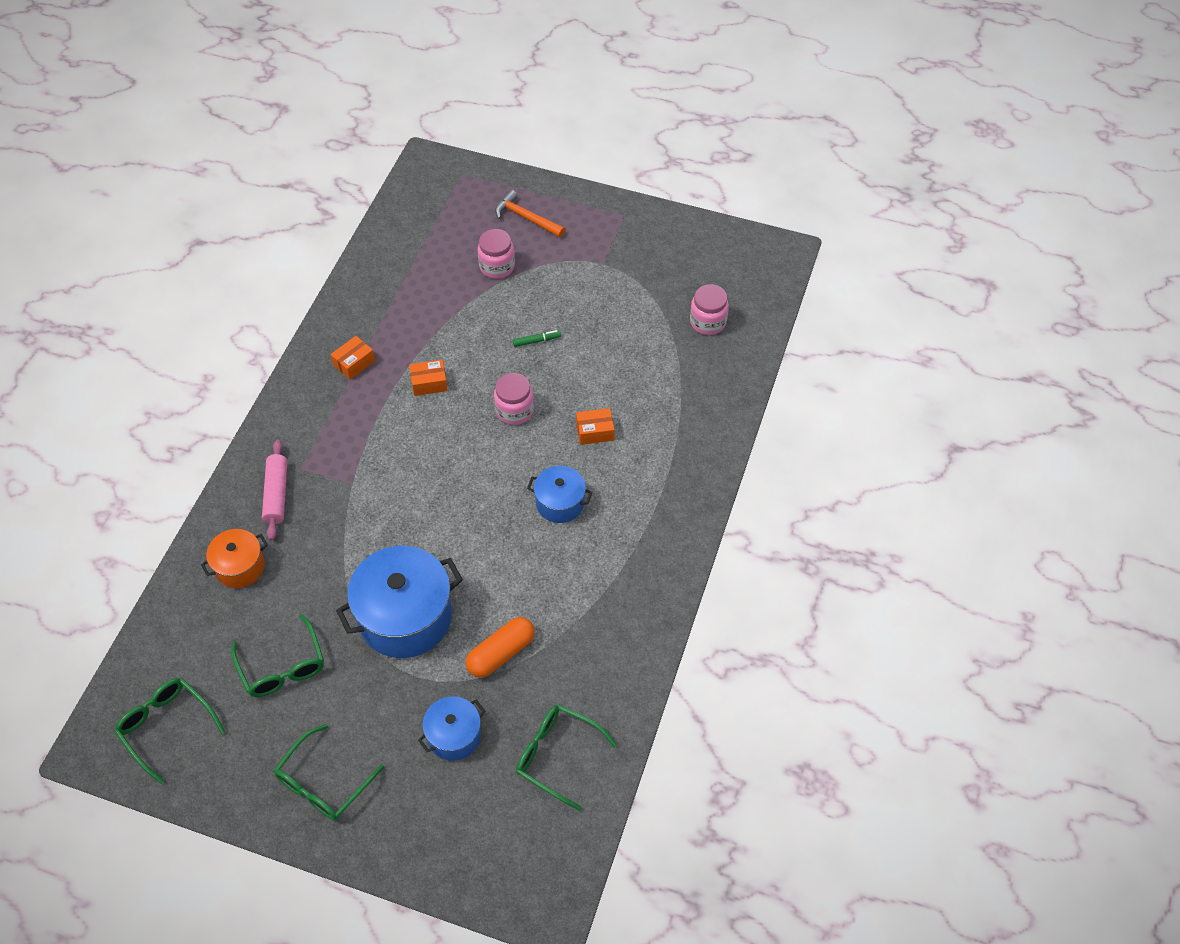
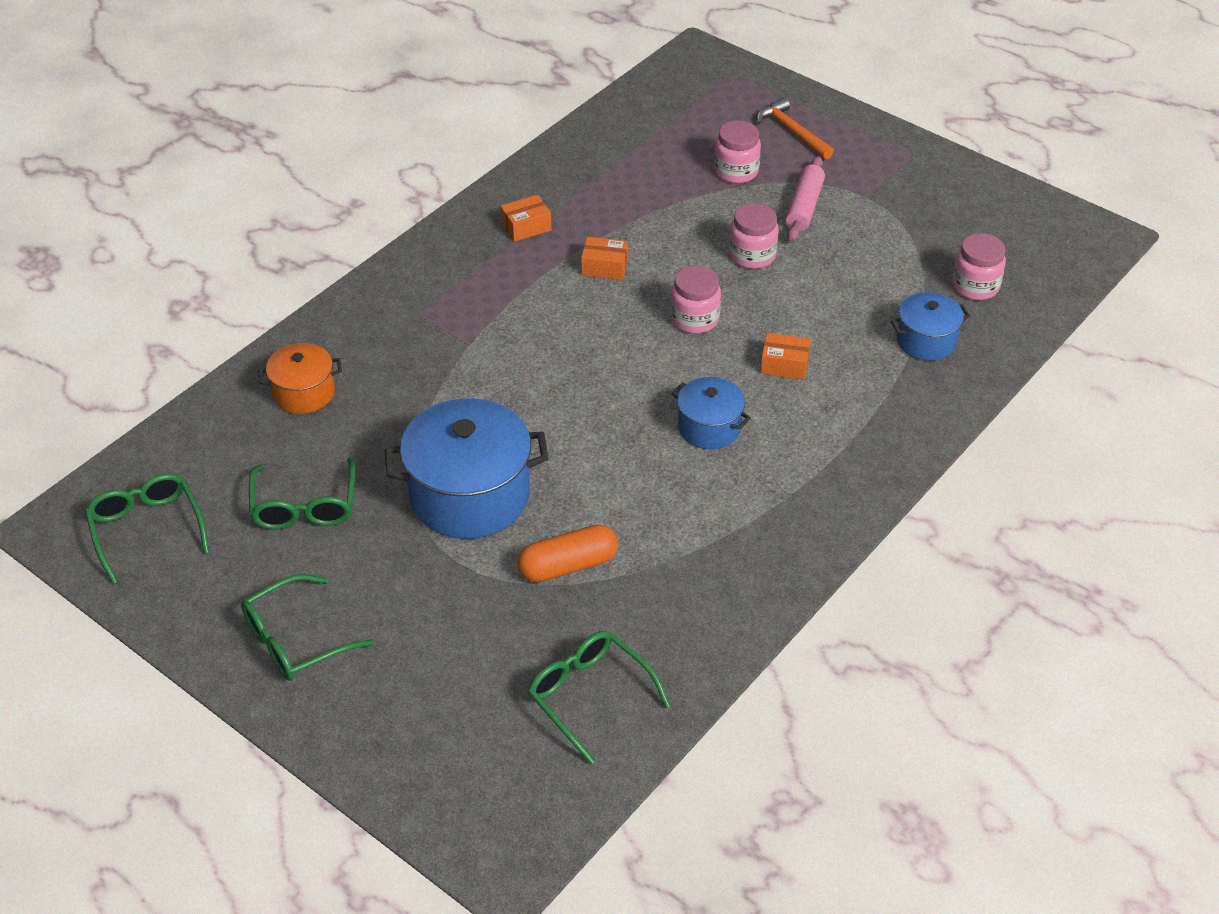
camera: 20 degrees right, 10 degrees down
(276, 494) = (379, 332): pink rolling pin -> pink rolling pin (804, 207)
(454, 736) = (472, 636): blue pot -> blue pot (926, 341)
(537, 341) = (752, 255): green marker -> pink jar

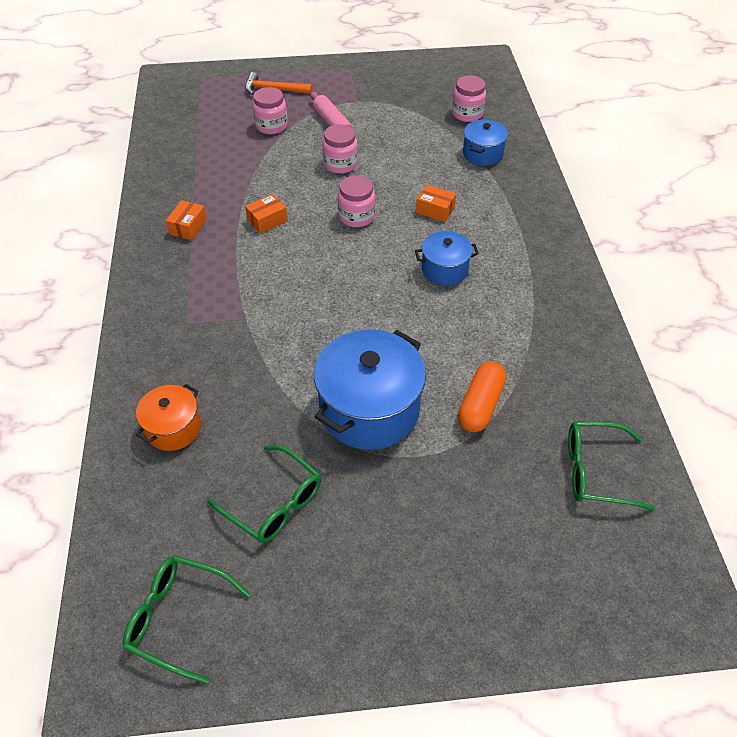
camera: 45 degrees left, 5 degrees up
(295, 640) = (389, 599): green glasses -> none
(784, 365) = (435, 210): orange box -> orange box turned 60 degrees clockwise

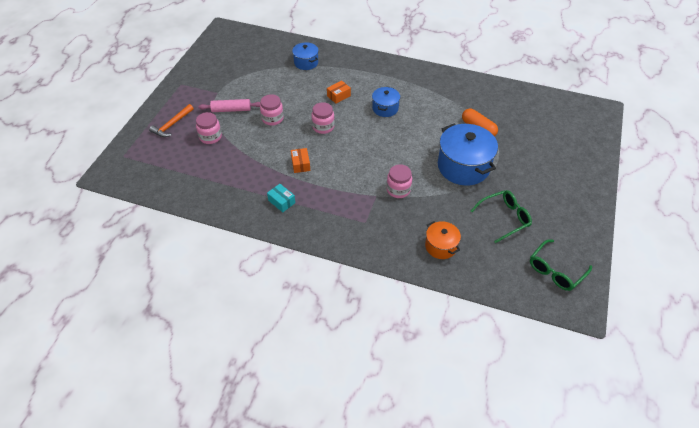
camera: 65 degrees left, 0 degrees up
(188, 227) = (281, 201): orange box -> turquoise box
(467, 114) = (267, 55): pink jar -> pink jar (398, 190)
(596, 471) = (528, 108): green glasses -> none

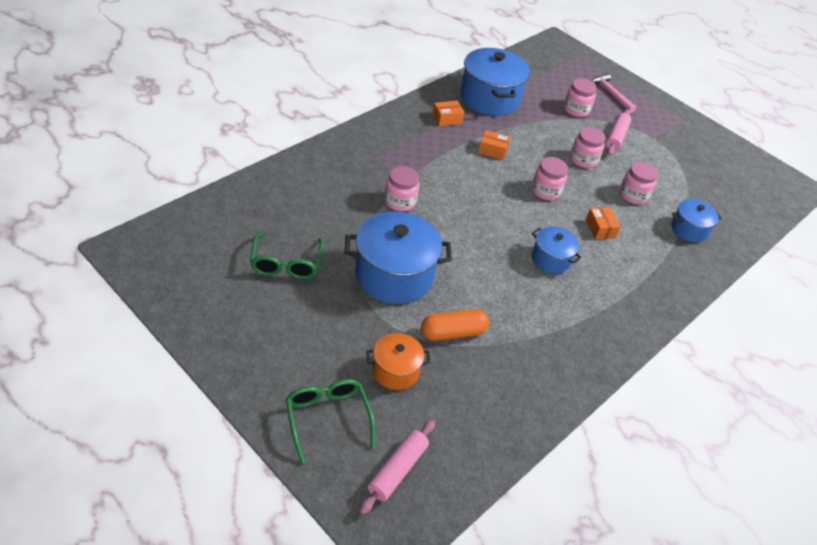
camera: 110 degrees right, 5 degrees down
(172, 125) = (610, 93): orange hammer -> pink hammer
(232, 187) = (489, 98): none -> blue pot
(281, 201) = (447, 119): turquoise box -> orange box
(292, 89) = (633, 195): none -> pink jar
(441, 246) = (297, 192): orange pot -> orange pot (395, 371)
(555, 270) = (181, 260): green glasses -> green glasses (328, 418)
(572, 119) = (397, 470): none -> pink rolling pin

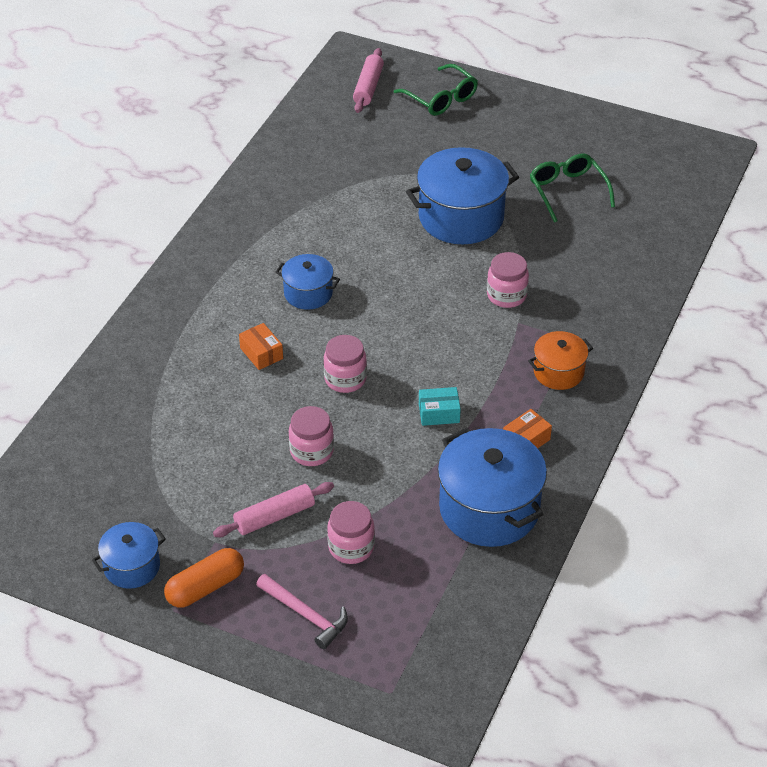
camera: 165 degrees right, 0 degrees up
(395, 371) = (409, 144): orange pot -> orange pot (558, 372)
(453, 332) = (376, 189): orange capsule -> orange capsule (205, 587)
(492, 150) = (439, 413): orange box -> turquoise box
(616, 137) = (274, 517): pink rolling pin -> pink rolling pin turned 60 degrees clockwise
(633, 195) = (229, 420): pink jar -> none
(689, 229) = (146, 397): blue pot -> blue pot (132, 566)

